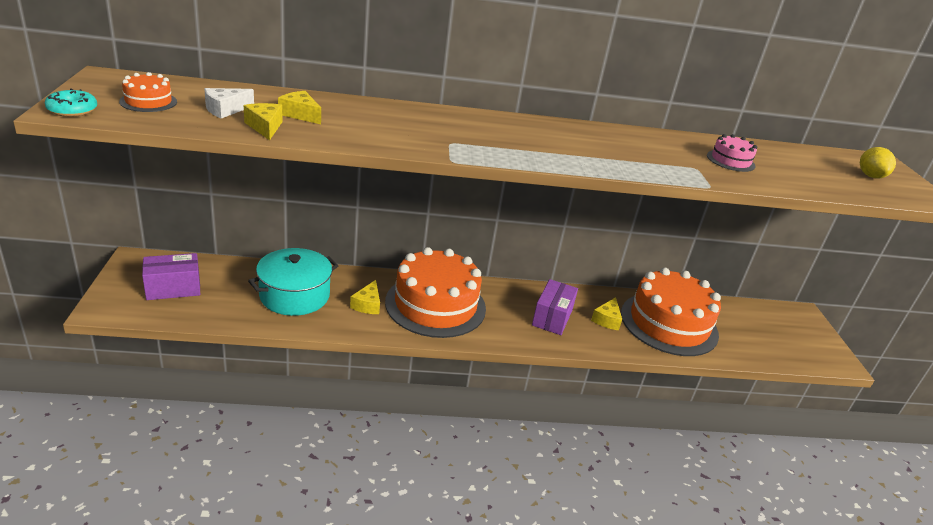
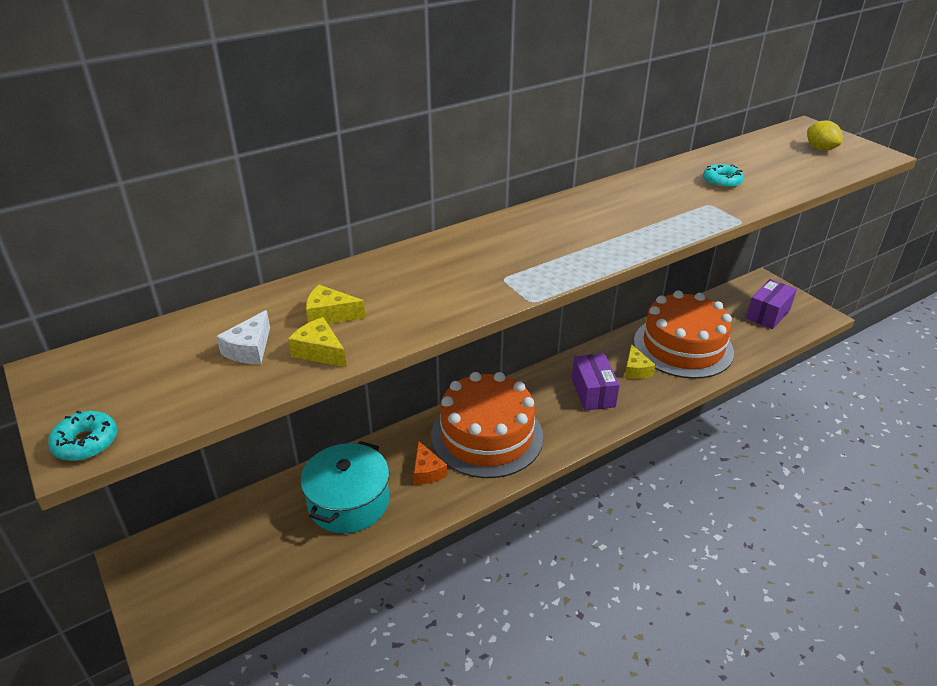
camera: 25 degrees left, 5 degrees up
(148, 101) = (153, 382): orange cake -> none
(173, 288) = (214, 567): purple box -> purple box (768, 314)
(367, 305) = (427, 471): yellow cheese -> orange cheese
(730, 160) = (721, 182): pink cake -> turquoise donut

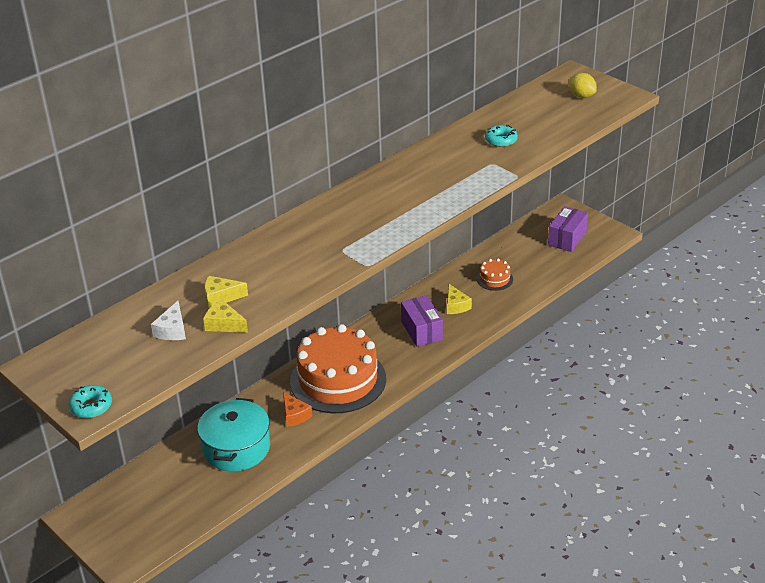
camera: 10 degrees left, 0 degrees up
(683, 346) = (494, 279): orange cake -> orange cake, size x0.42

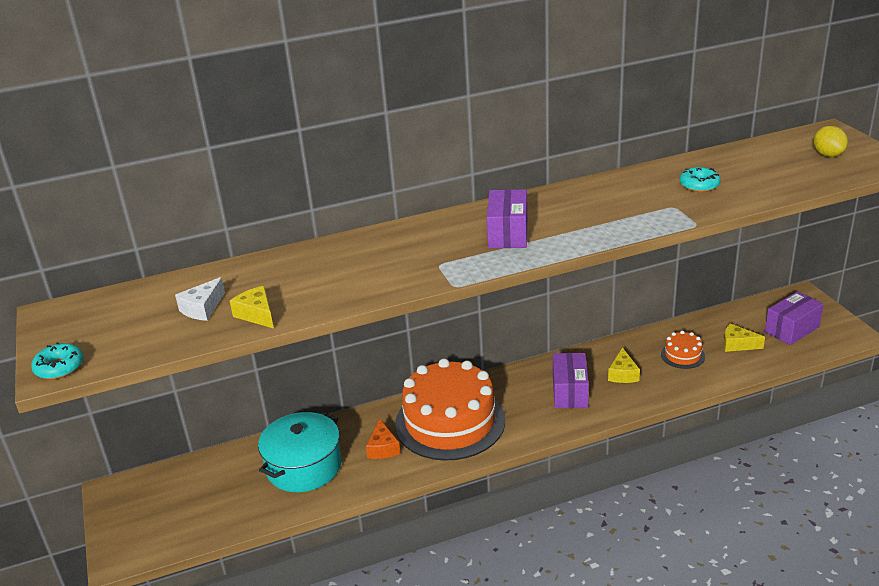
camera: 25 degrees right, 5 degrees down
(221, 297) = (277, 286): yellow cheese -> yellow cheese (737, 344)
(379, 212) = (508, 233): none -> purple box

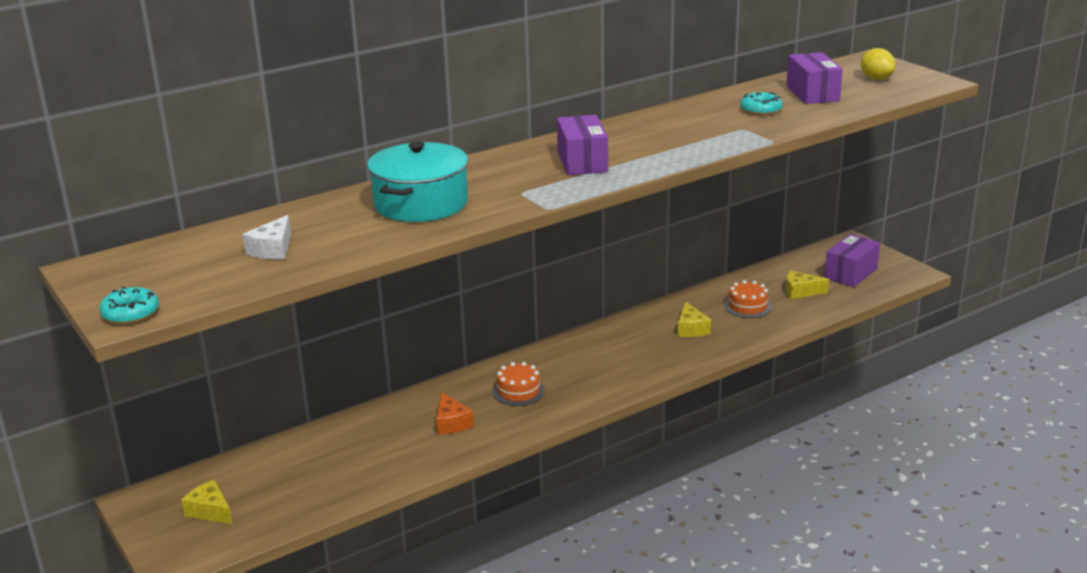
camera: 15 degrees left, 5 degrees down
(257, 314) = (340, 249): yellow cheese -> yellow cheese (210, 511)
(304, 466) = (366, 450): turquoise pot -> turquoise pot (421, 204)
(450, 422) = (518, 391): orange cake -> orange cake, size x0.42
(570, 392) = (640, 350): purple box -> purple box (812, 93)

